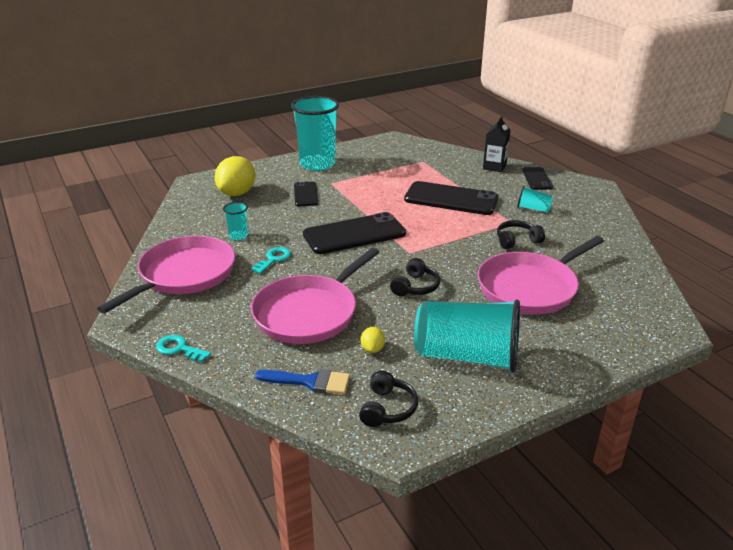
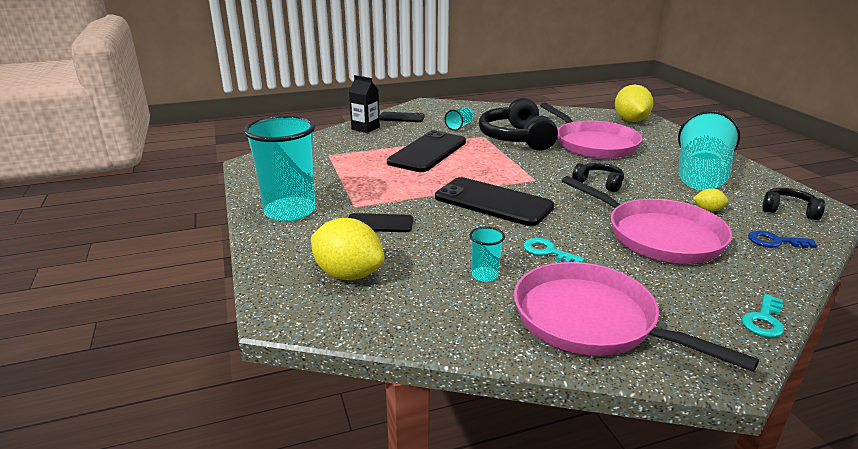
camera: 80 degrees left, 5 degrees down
(309, 382) = (775, 241): blue brush -> blue key
(354, 234) = (493, 202): black phone -> black phone turned 45 degrees counterclockwise
(517, 241) = (516, 138): black headphones -> black headphones, size x1.96
(645, 320) = (630, 120): none -> yellow lemon

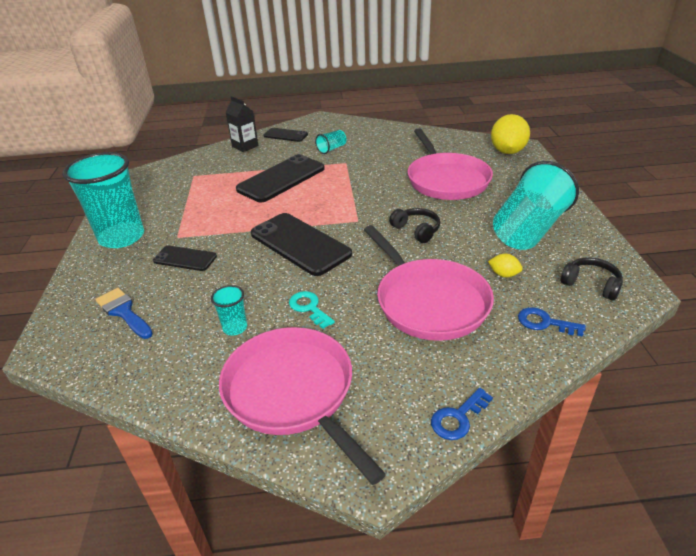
camera: 15 degrees right, 10 degrees up
(348, 274) = (124, 312): yellow lemon -> blue brush
(516, 138) = (375, 168): black headphones -> none
(764, 320) = (458, 418): turquoise key -> blue key

